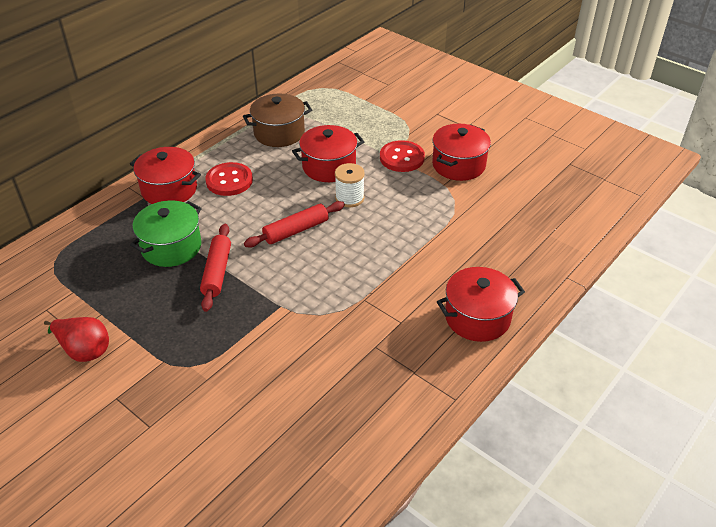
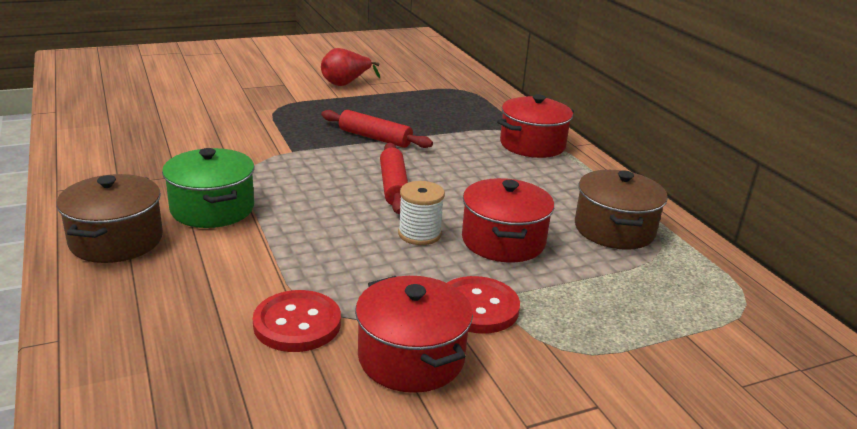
camera: 115 degrees right, 15 degrees down
(171, 247) = (435, 128): green pot -> green pot (212, 209)
(229, 181) = (523, 175): red button -> red button (297, 323)
(477, 317) = (116, 240): red pot -> brown pot

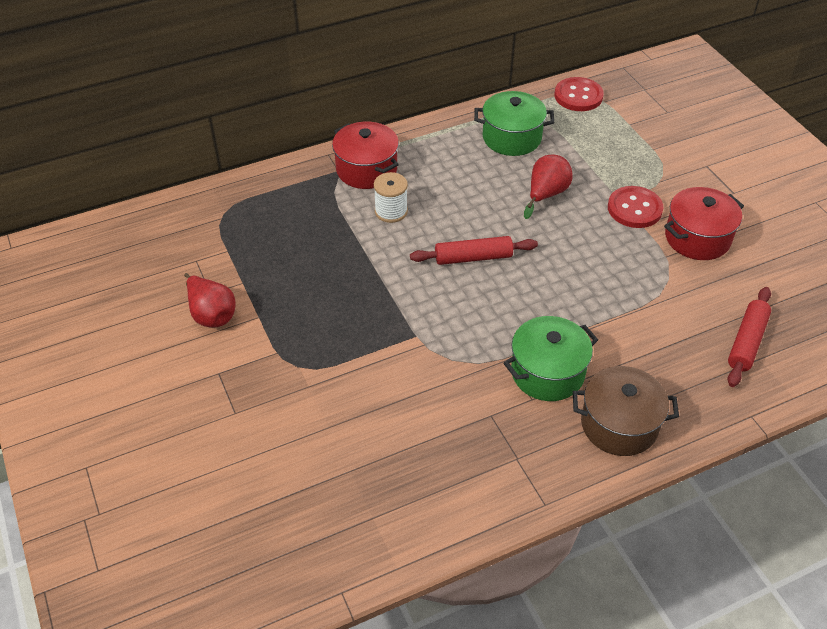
camera: 90 degrees left, 20 degrees up
(297, 323) = (685, 294): red button -> red button (578, 96)
(375, 138) = (371, 277): red rolling pin -> red rolling pin (746, 342)
(419, 234) = (550, 239): white spool -> white spool (391, 211)
(503, 241) = (546, 194): red pot -> red pear
(614, 229) = (511, 138): brown pot -> green pot

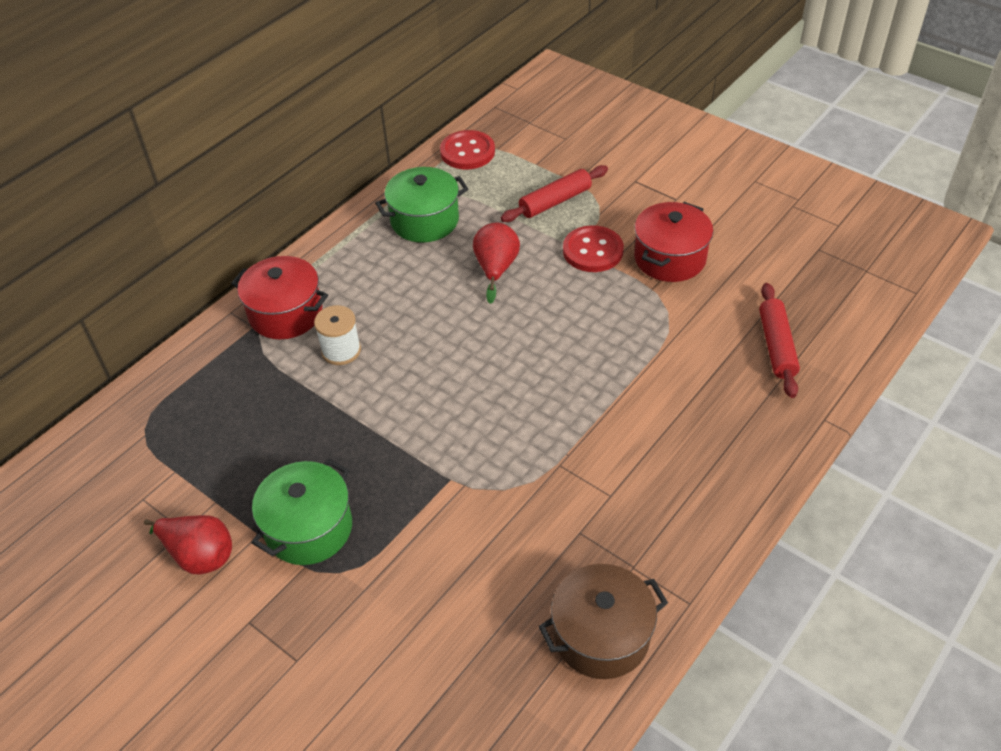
camera: 25 degrees left, 0 degrees up
(473, 257) = (460, 367): red rolling pin -> red rolling pin (555, 201)
(547, 372) = (609, 460): green pot -> green pot (309, 528)
(619, 425) = (710, 484): brown pot -> brown pot (601, 635)

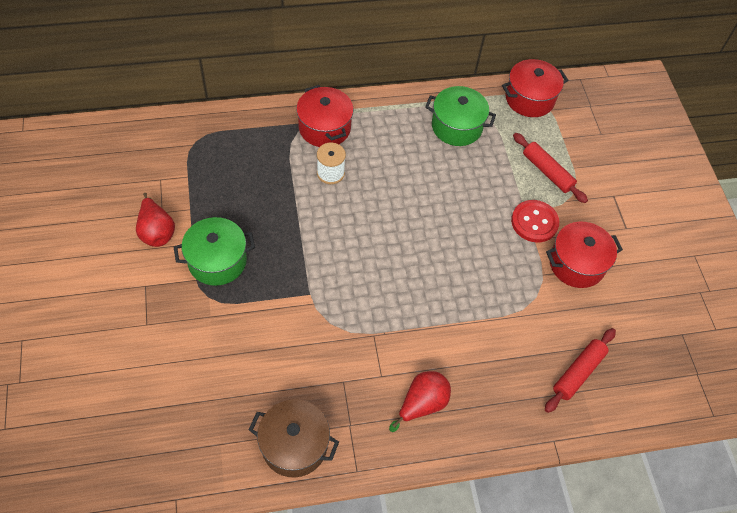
camera: 35 degrees right, 10 degrees up
(467, 152) = (529, 99): red button -> red pot
(496, 269) = (465, 189): red pear -> red pear (422, 404)
(555, 201) = (547, 172): red rolling pin -> red rolling pin turned 45 degrees clockwise

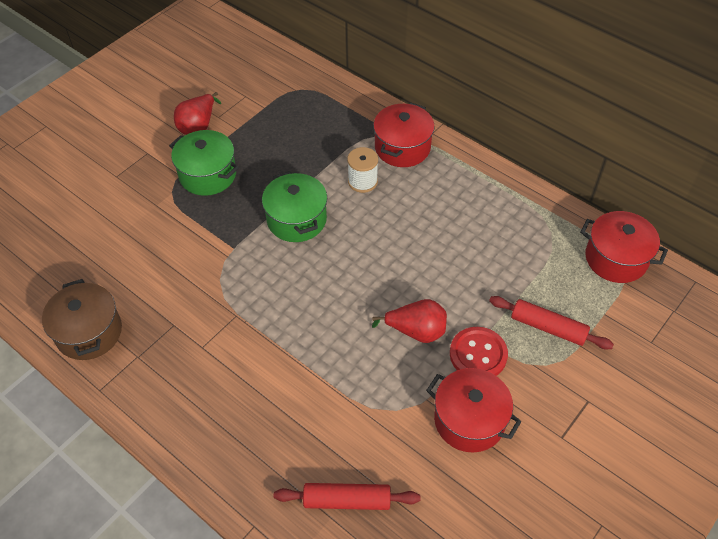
camera: 55 degrees right, 5 degrees down
(422, 404) = (200, 394): red pear -> red pear (416, 331)
(456, 126) = (513, 228): green pot -> green pot (296, 219)
(547, 172) = (548, 327): red rolling pin -> red rolling pin turned 75 degrees counterclockwise

